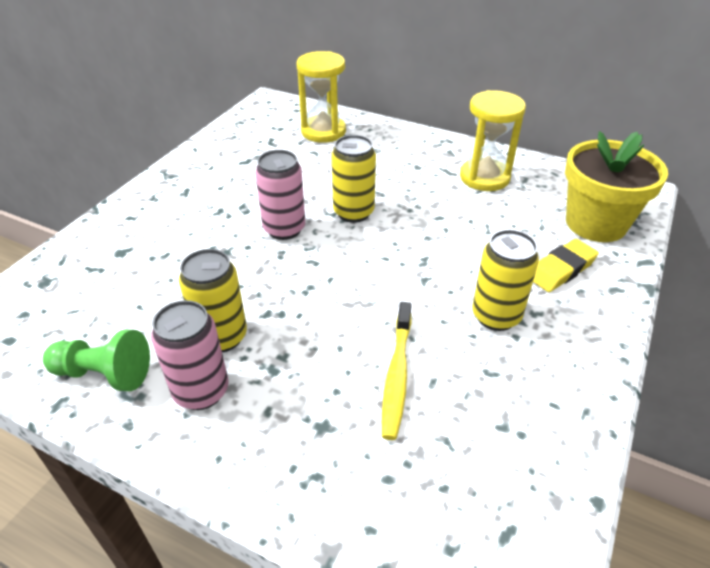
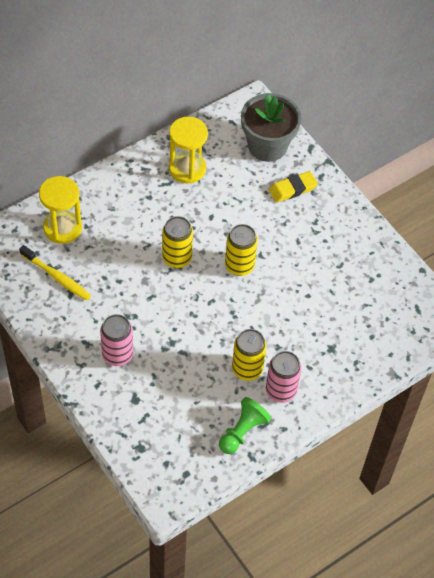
camera: 65 degrees left, 15 degrees up
(284, 229) = (169, 302): pink can -> pink can (117, 355)
(397, 375) = (319, 304): yellow toothbrush -> yellow toothbrush (57, 277)
(496, 316) = (307, 240): yellow can -> yellow can (239, 266)
(561, 269) = (292, 189): yellow eraser -> yellow eraser turned 75 degrees clockwise
(595, 223) = (267, 146): yellow flower pot -> grey flower pot

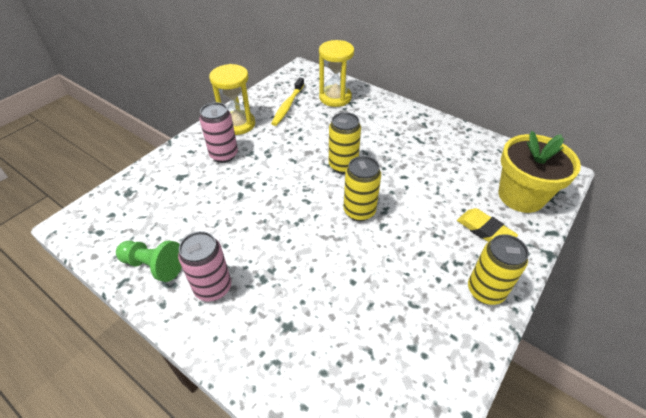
camera: 75 degrees right, 10 degrees down
(187, 169) = (445, 148): yellow hourglass -> yellow hourglass (238, 124)
(247, 369) = (234, 249): yellow can -> yellow can (485, 291)
(267, 146) = (521, 196): grey flower pot -> yellow flower pot

